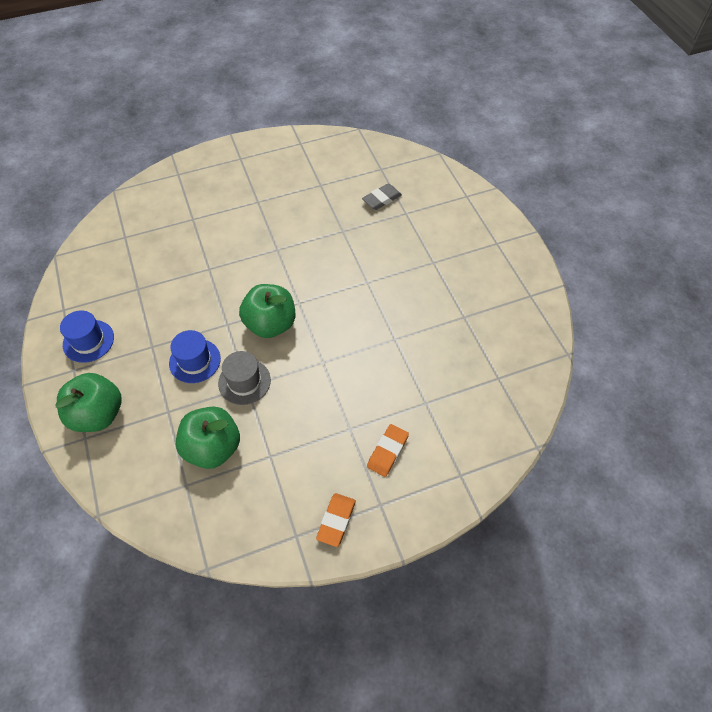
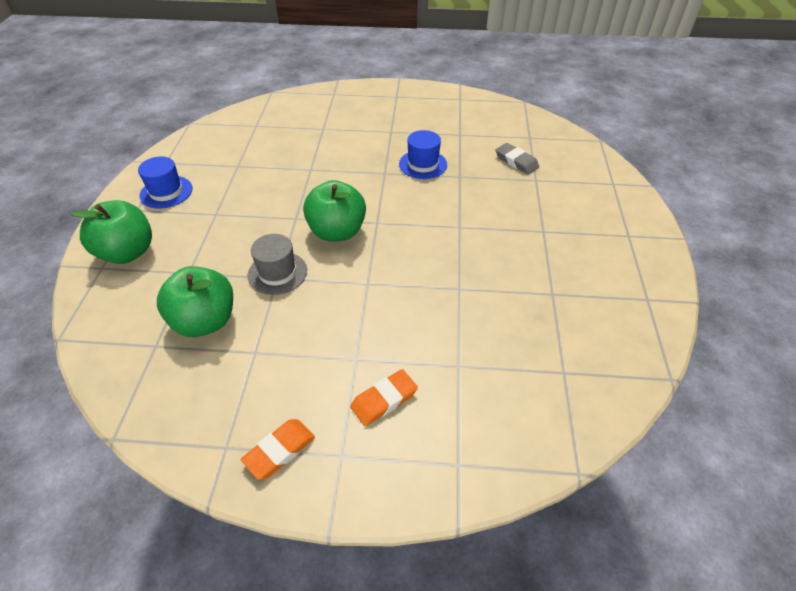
camera: 25 degrees right, 10 degrees down
(195, 361) = (244, 239): blue hat -> blue hat (423, 164)
(382, 199) = (516, 161): grey eraser -> grey eraser turned 60 degrees clockwise

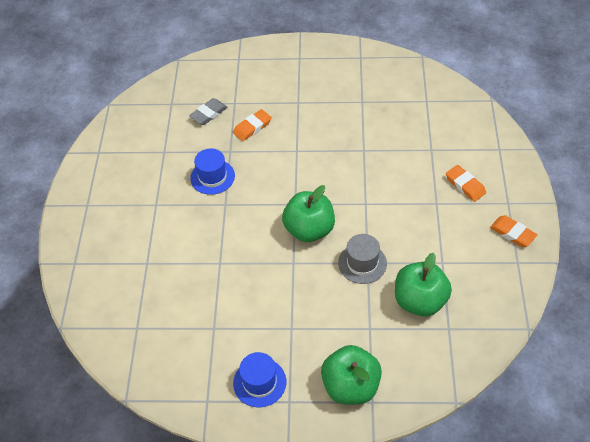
camera: 90 degrees left, 5 degrees up
(497, 192) = (252, 127): none -> orange eraser

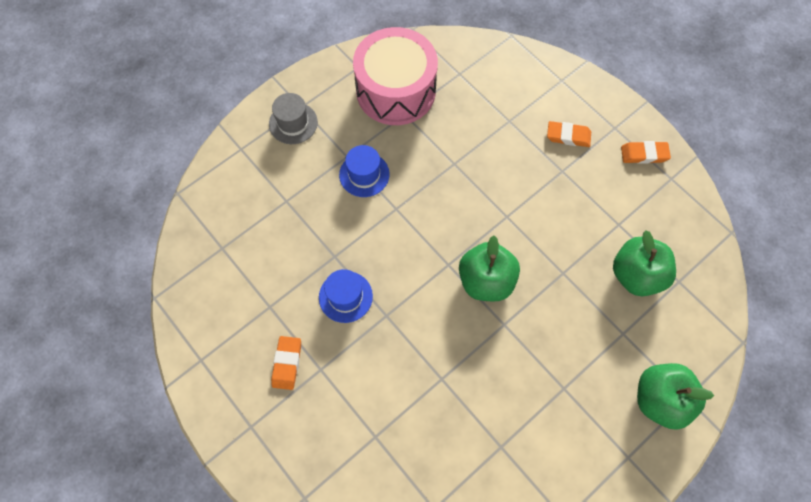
camera: 45 degrees left, 15 degrees up
(209, 114) = (272, 231): grey eraser -> none
(252, 127) = (330, 215): orange eraser -> orange eraser (287, 363)
(259, 382) = (589, 462): blue hat -> blue hat (364, 174)
(362, 263) = (560, 277): grey hat -> grey hat (293, 123)
(370, 85) = (396, 91): none -> pink drum

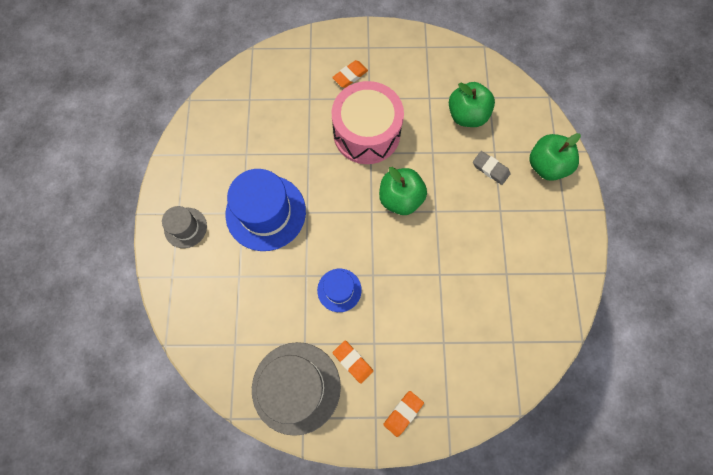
camera: 50 degrees left, 5 degrees up
(224, 331) = (296, 387): none -> grey hat
(364, 174) = (266, 212): blue hat -> blue hat, size x1.90
(396, 91) = (224, 146): pink drum -> pink drum (366, 133)
(600, 343) = (490, 169): none -> grey eraser
(644, 154) = (399, 47): orange eraser -> orange eraser (403, 413)

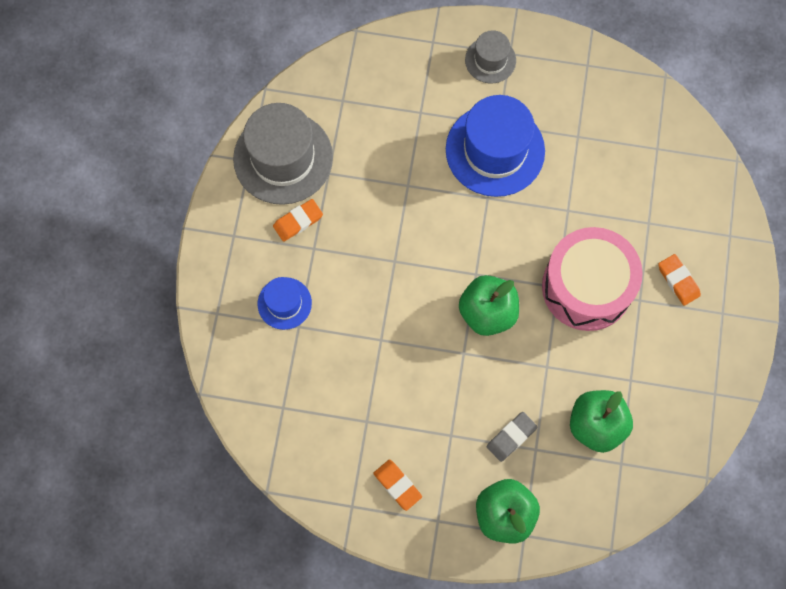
camera: 100 degrees right, 0 degrees up
(339, 290) = (383, 220): blue hat -> blue hat (284, 303)
(403, 413) = (231, 265): orange eraser -> orange eraser (397, 485)

